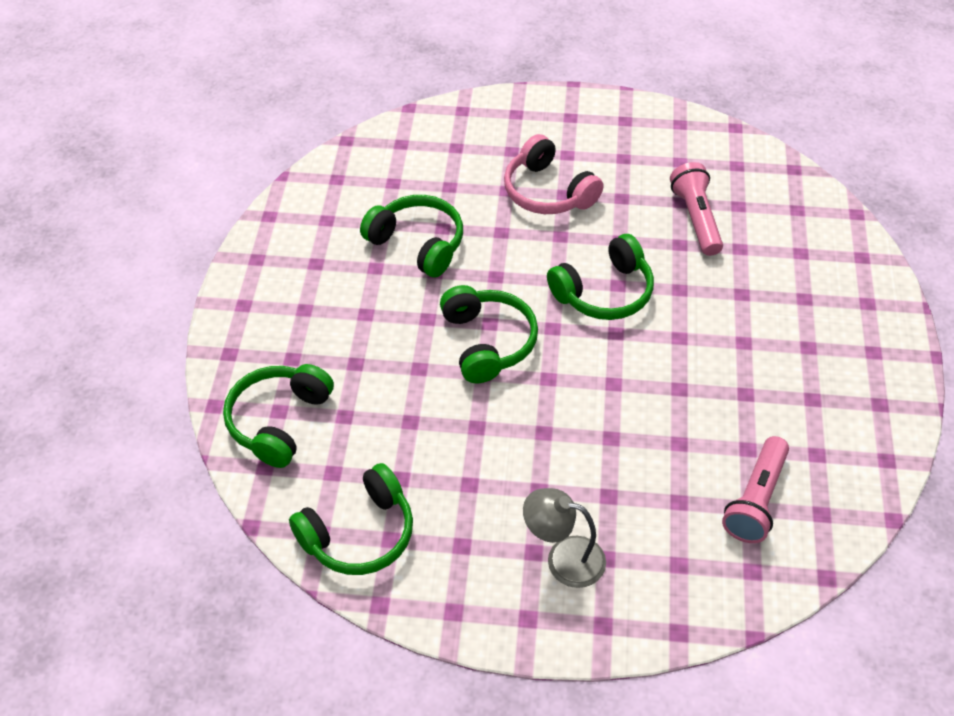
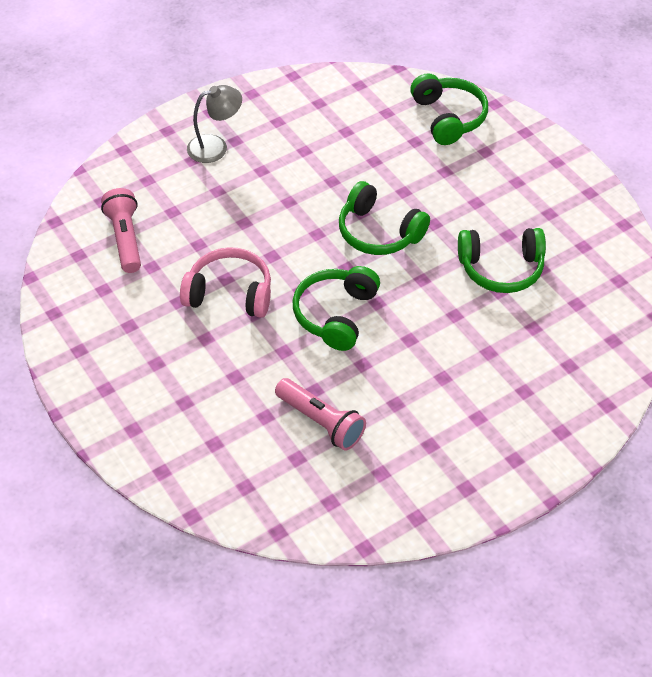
camera: 140 degrees right, 0 degrees up
(359, 533) = (338, 95): green headphones -> none
(548, 192) = (457, 371): pink headphones -> pink headphones (230, 293)

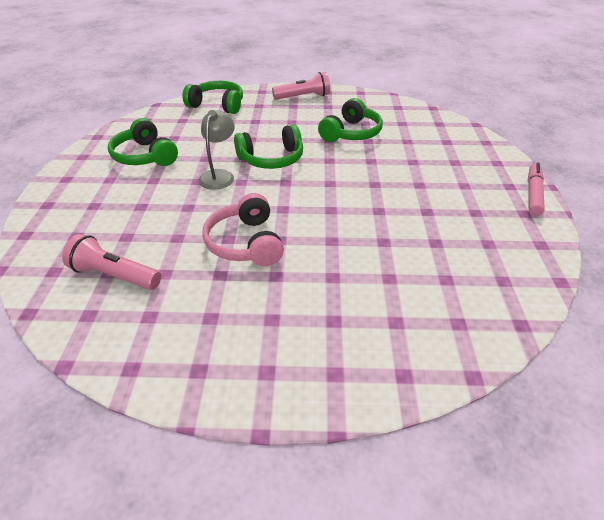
camera: 55 degrees left, 10 degrees down
(215, 146) = (100, 190): grey lamp -> grey lamp (219, 175)
(230, 293) = (246, 243): pink headphones -> pink headphones turned 60 degrees counterclockwise
(321, 422) = (418, 251): pink flashlight -> pink flashlight (303, 97)
(336, 314) = (322, 203): green headphones -> green headphones (145, 156)
(514, 486) = (533, 194): none -> pink marker

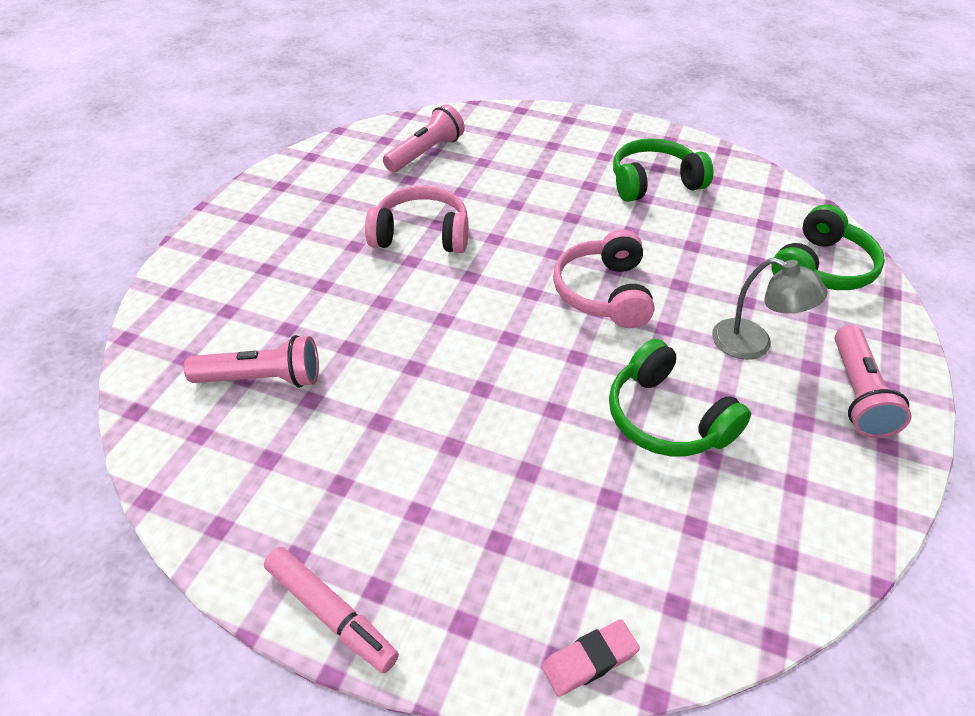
camera: 110 degrees right, 5 degrees up
(219, 175) = (577, 236): grey lamp -> grey lamp (753, 344)
(271, 159) = (604, 293): green headphones -> pink headphones
(440, 271) = (262, 379): none -> pink flashlight
(478, 136) = (589, 660): none -> pink eraser

